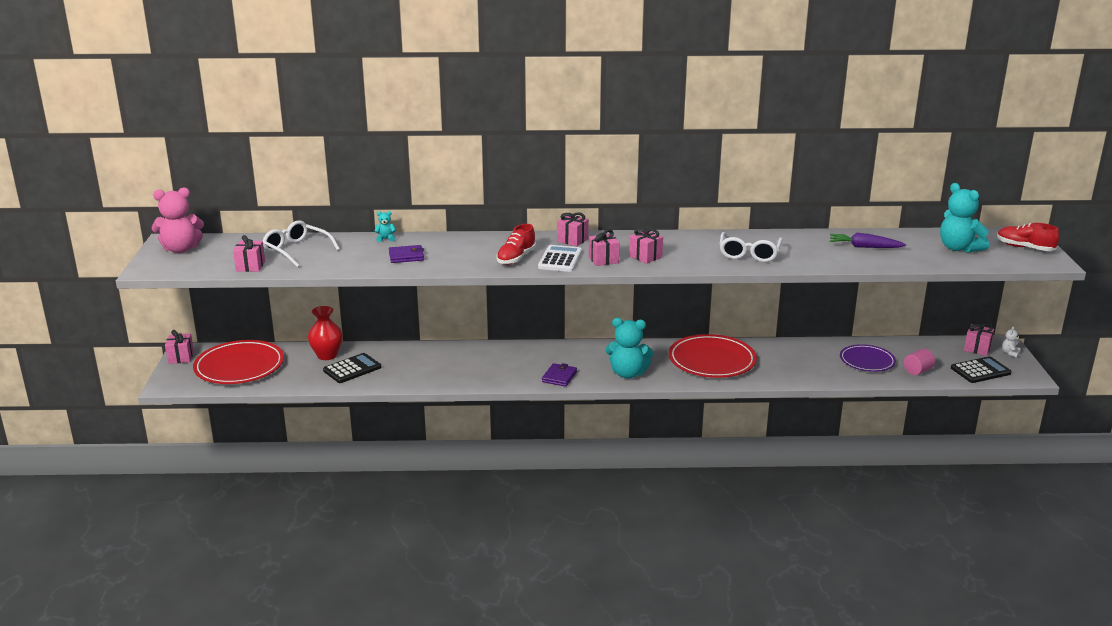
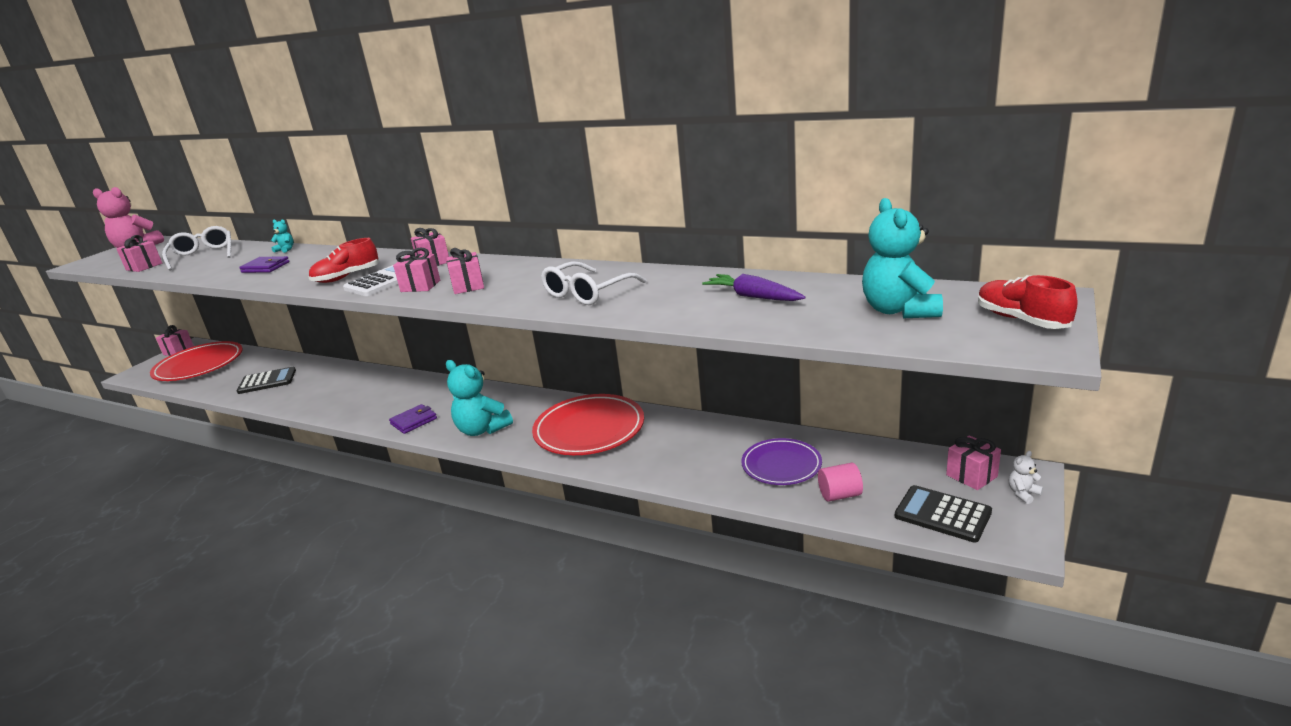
camera: 30 degrees right, 0 degrees up
(327, 355) = (270, 365): red vase -> none
(980, 371) = (942, 514): black calculator -> black calculator turned 150 degrees counterclockwise

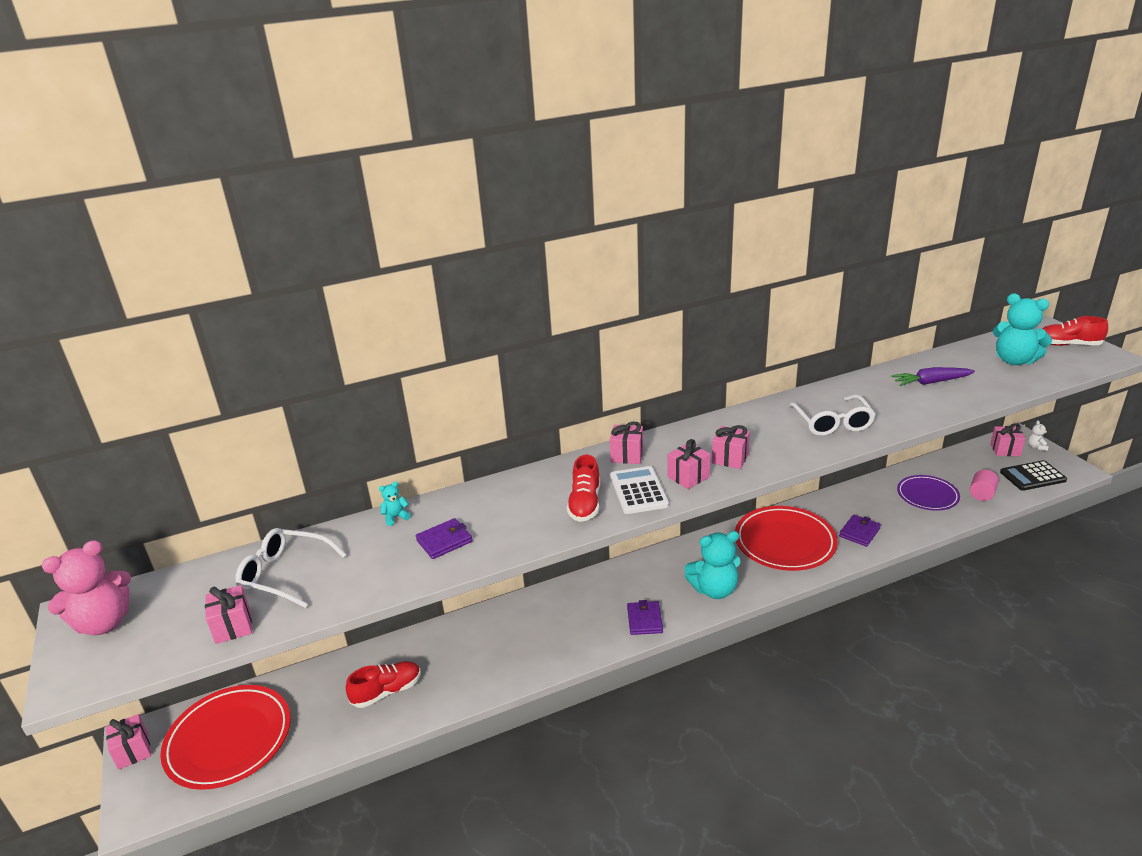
camera: 50 degrees left, 5 degrees up
(267, 381) = (387, 691): black calculator -> red shoe
(655, 456) = (859, 532): none -> purple wallet

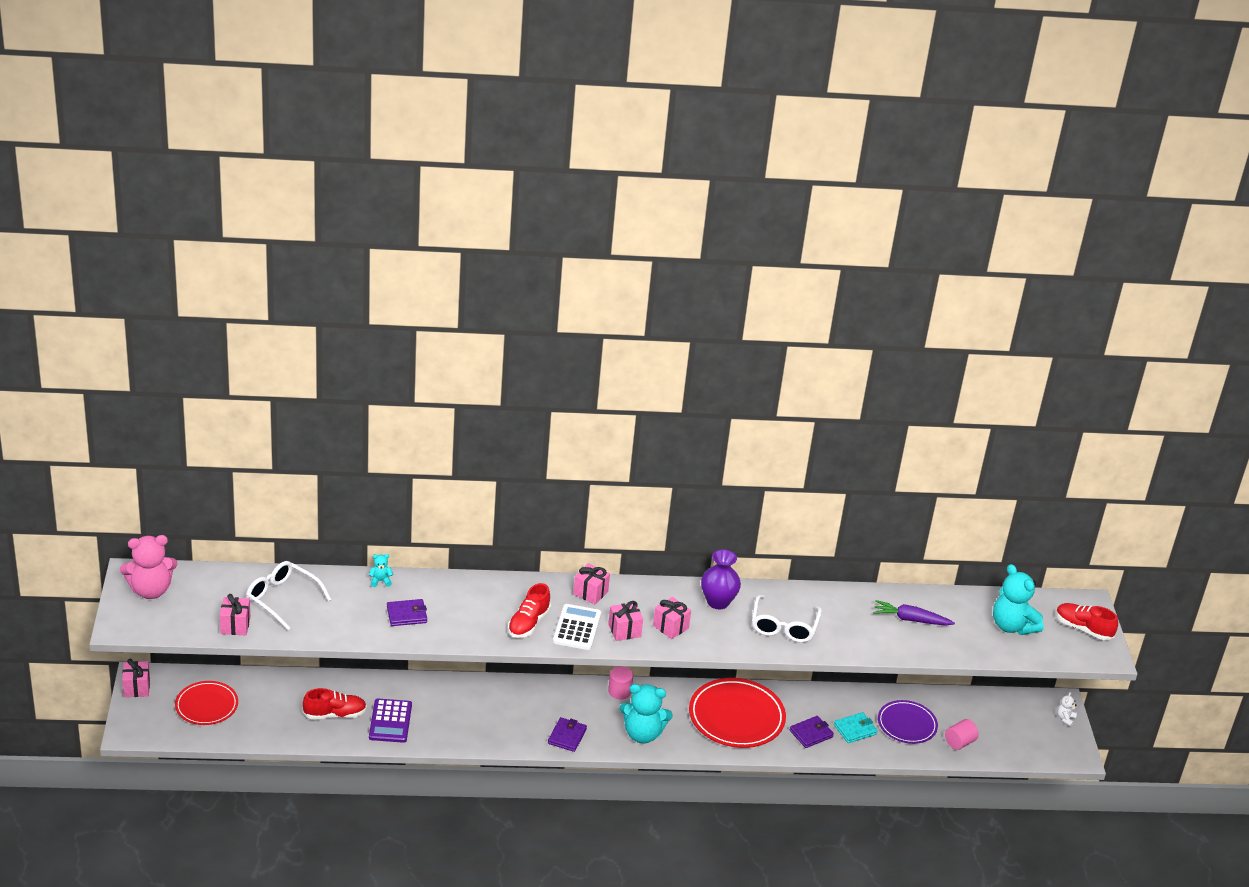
camera: 15 degrees right, 5 degrees up
(229, 740) = (206, 706): red plate -> red plate, size x0.62
(453, 675) = (390, 721): none -> purple calculator
(664, 558) = (619, 691): none -> pink cylinder
(753, 423) = (718, 602): none -> purple vase
(891, 515) = (855, 729): none -> turquoise wallet
(1005, 450) = (1030, 710): pink gift -> none
(1032, 476) = (1027, 745): black calculator -> none

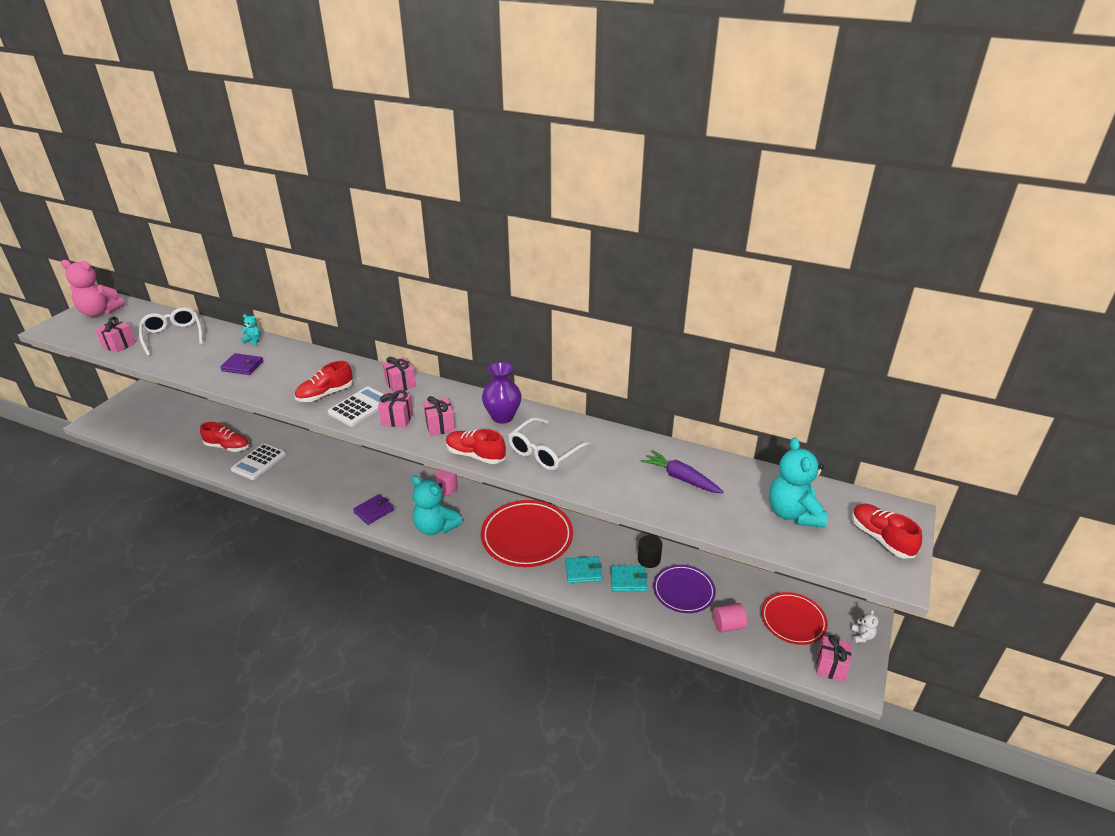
camera: 30 degrees right, 0 degrees up
(136, 688) = (129, 396): pink gift -> pink gift (830, 666)
(206, 706) = (156, 418): red plate -> red plate (793, 620)
(390, 721) = (259, 462): purple calculator -> white calculator
(728, 646) = (475, 455): none -> red shoe
(811, 734) = (583, 571): purple wallet -> turquoise wallet
(860, 705) = (649, 559): none -> black cylinder
(1065, 718) = (862, 636): white teddy bear -> white teddy bear turned 135 degrees clockwise

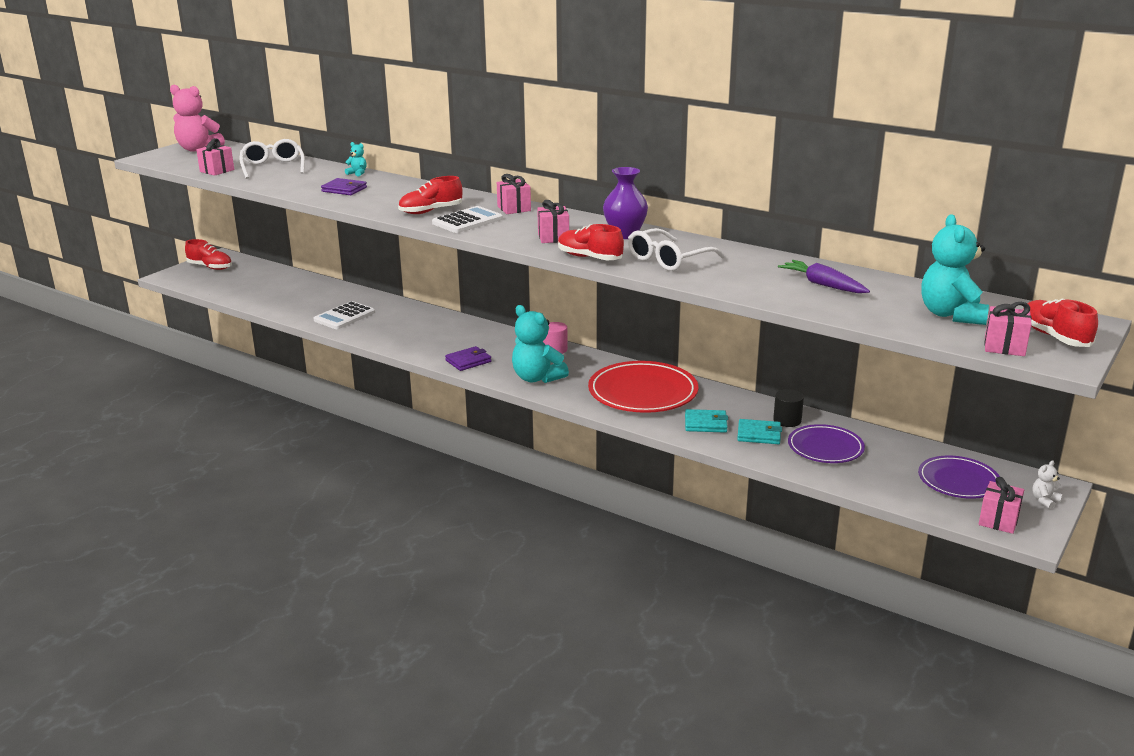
camera: 10 degrees right, 10 degrees down
(228, 447) = (312, 303): red shoe -> red shoe (210, 267)
(397, 419) = (506, 230): pink gift -> pink gift (1004, 347)
(728, 625) = (875, 478): pink cylinder -> none
(793, 620) = (958, 481): red plate -> purple plate
(862, 636) = (1044, 500): white teddy bear -> white teddy bear turned 150 degrees counterclockwise

